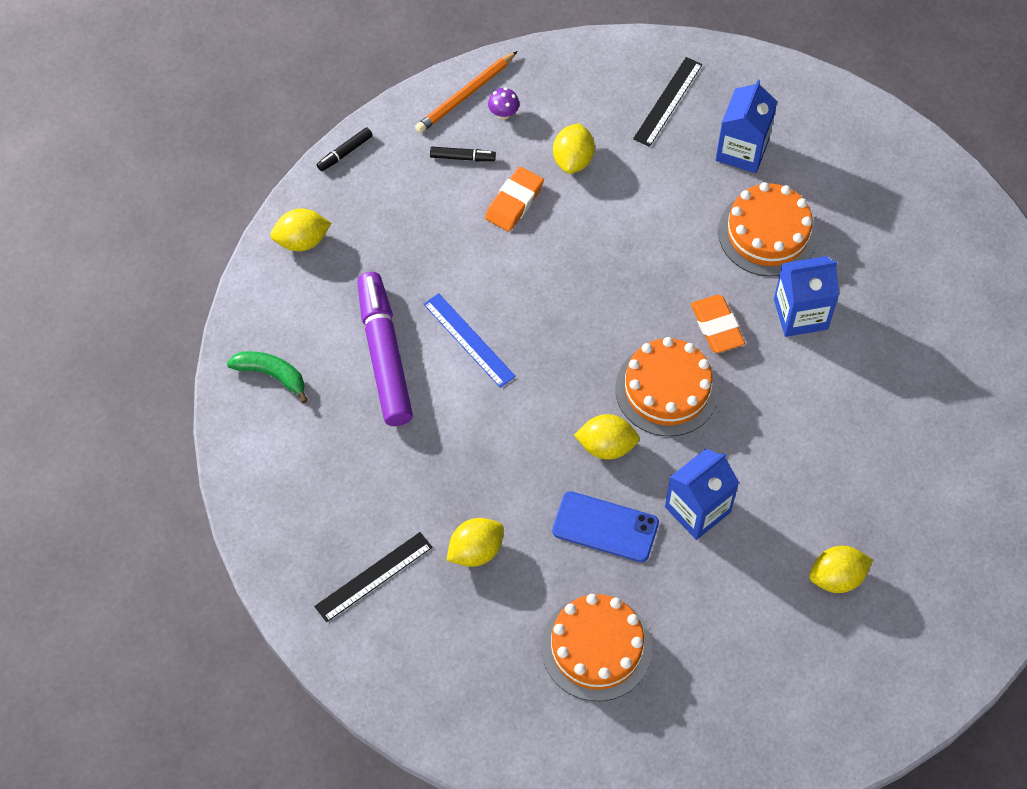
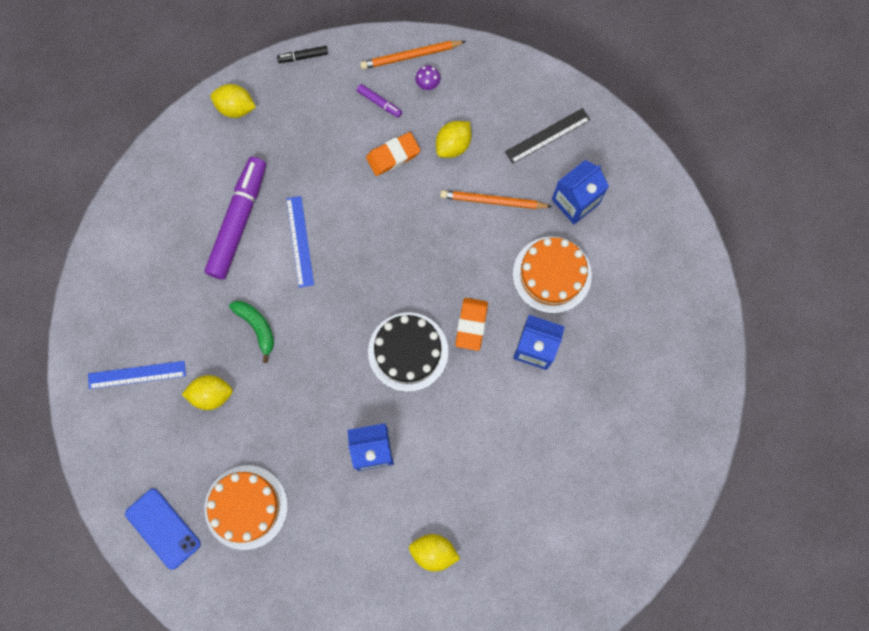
camera: 30 degrees right, 15 degrees up
(271, 375) = (158, 195): green banana -> green banana (257, 327)
(374, 577) = (137, 375): black ruler -> blue ruler
(462, 157) = (379, 103): black marker -> purple marker
(605, 527) = (304, 426): blue phone -> blue phone (163, 528)
(606, 446) = (342, 369): yellow lemon -> none
(654, 193) = (493, 201): none -> orange pencil
(667, 389) = (408, 351): orange cake -> black cake

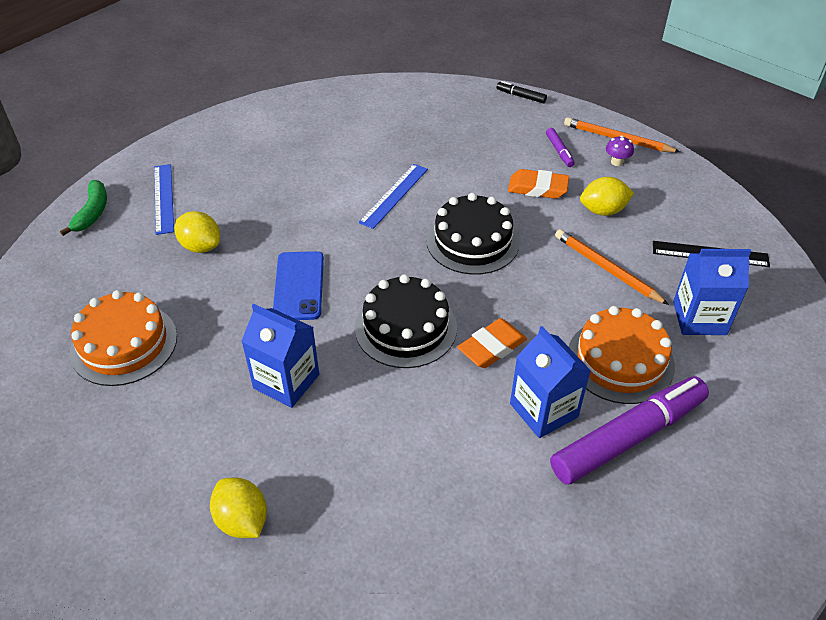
camera: 40 degrees right, 30 degrees down
(137, 375) = (163, 198): blue ruler -> blue ruler turned 45 degrees clockwise
(163, 528) = (42, 310): blue phone -> blue phone (299, 286)
(236, 107) = (434, 96): yellow lemon -> none
(238, 221) = (358, 156): purple marker -> purple marker (628, 437)
(257, 327) = (292, 227): green banana -> green banana (92, 212)
(389, 243) = (472, 241): none -> black cake

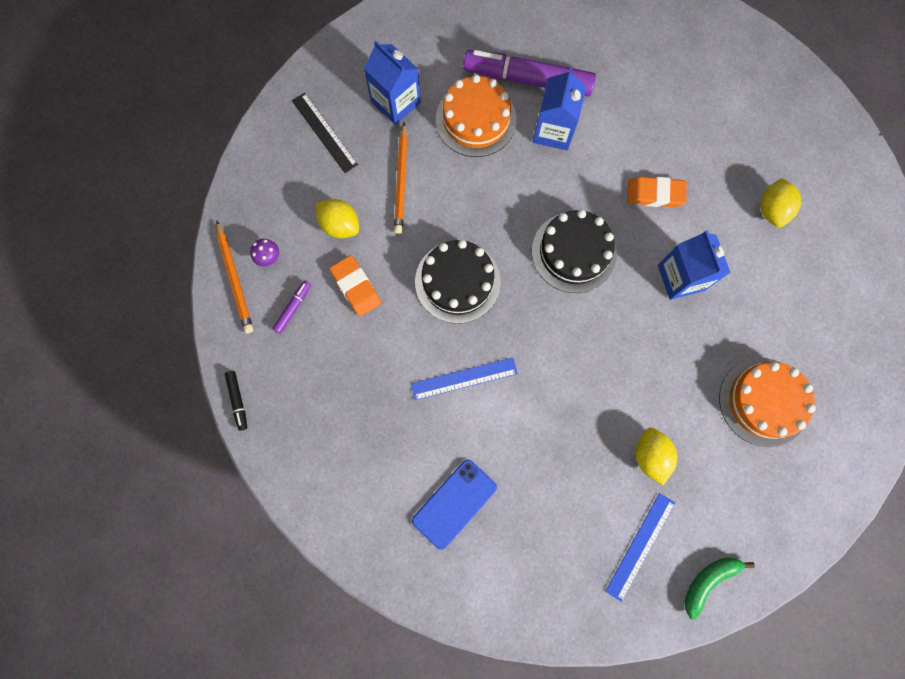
camera: 135 degrees left, 30 degrees up
(299, 286) = (611, 350): blue phone -> blue phone (454, 503)
(492, 347) = (537, 192): orange eraser -> orange eraser (655, 194)

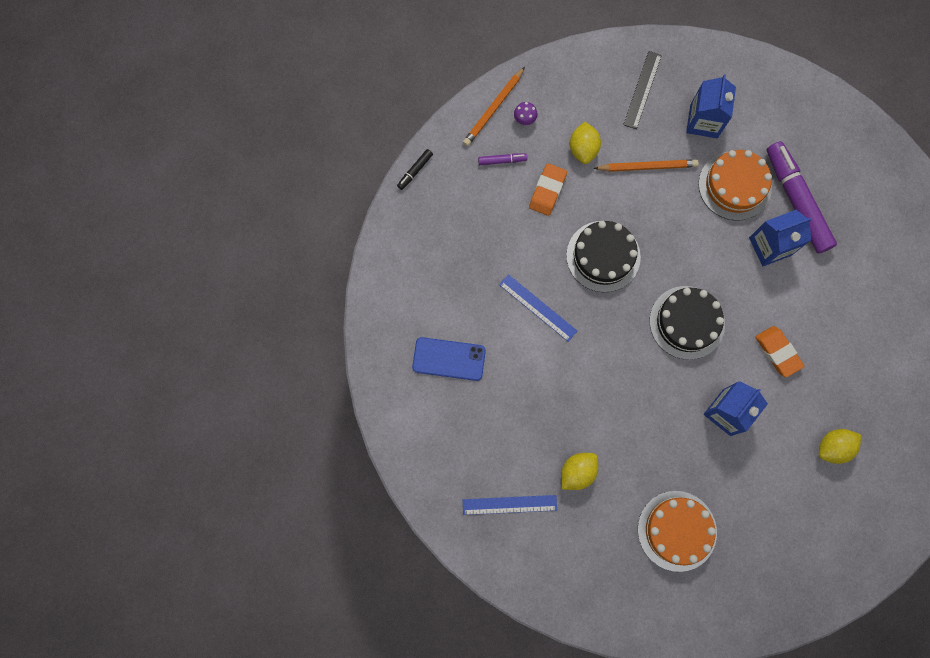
camera: 55 degrees right, 0 degrees up
(401, 181) = (647, 167): orange pencil -> orange pencil turned 150 degrees counterclockwise
(708, 581) = (519, 567): green banana -> none

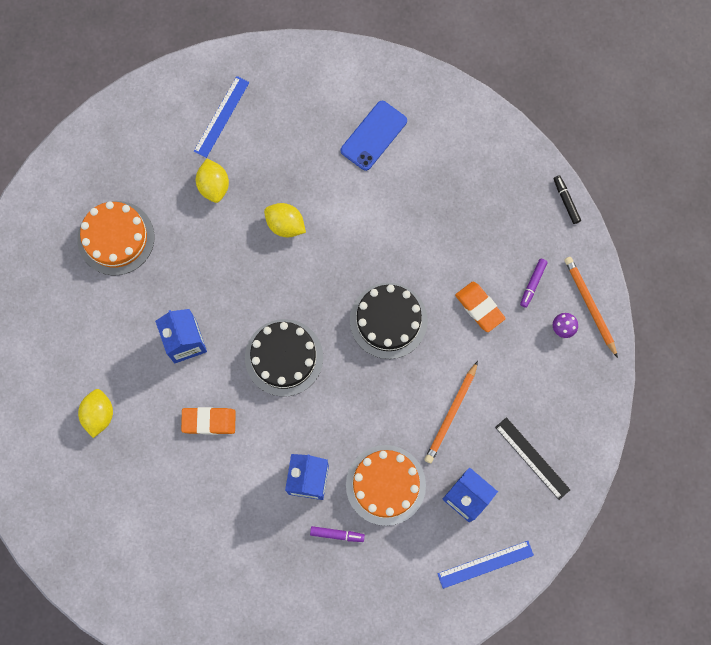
camera: 120 degrees right, 0 degrees up
(537, 308) = (375, 235): blue ruler -> blue ruler (485, 564)
(583, 149) = (502, 364): yellow lemon -> yellow lemon (285, 225)
(796, 200) = (337, 534): purple marker -> purple marker, size x0.42

